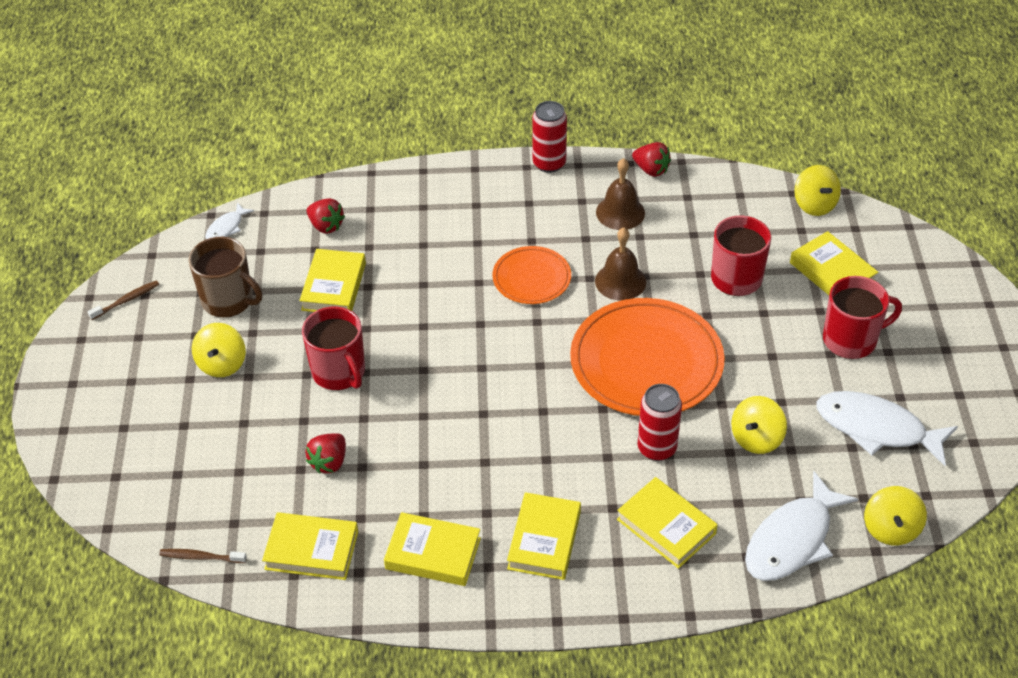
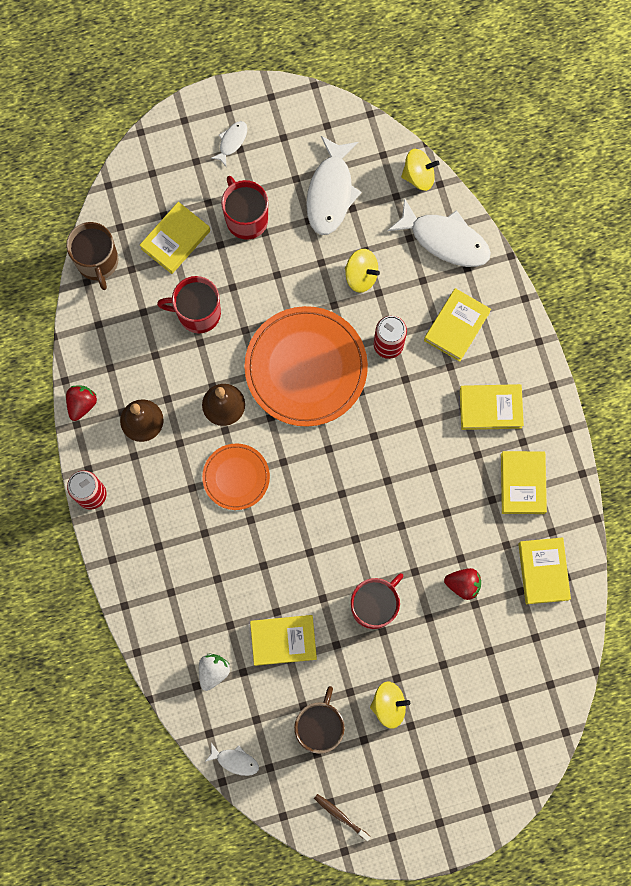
camera: 105 degrees left, 30 degrees up
(201, 557) = (570, 650): brown toothbrush -> none
(326, 226) = (213, 671): red strawberry -> white strawberry
(814, 204) = (98, 262): yellow spinning top -> brown mug
(957, 343) = (231, 142): none -> white fish

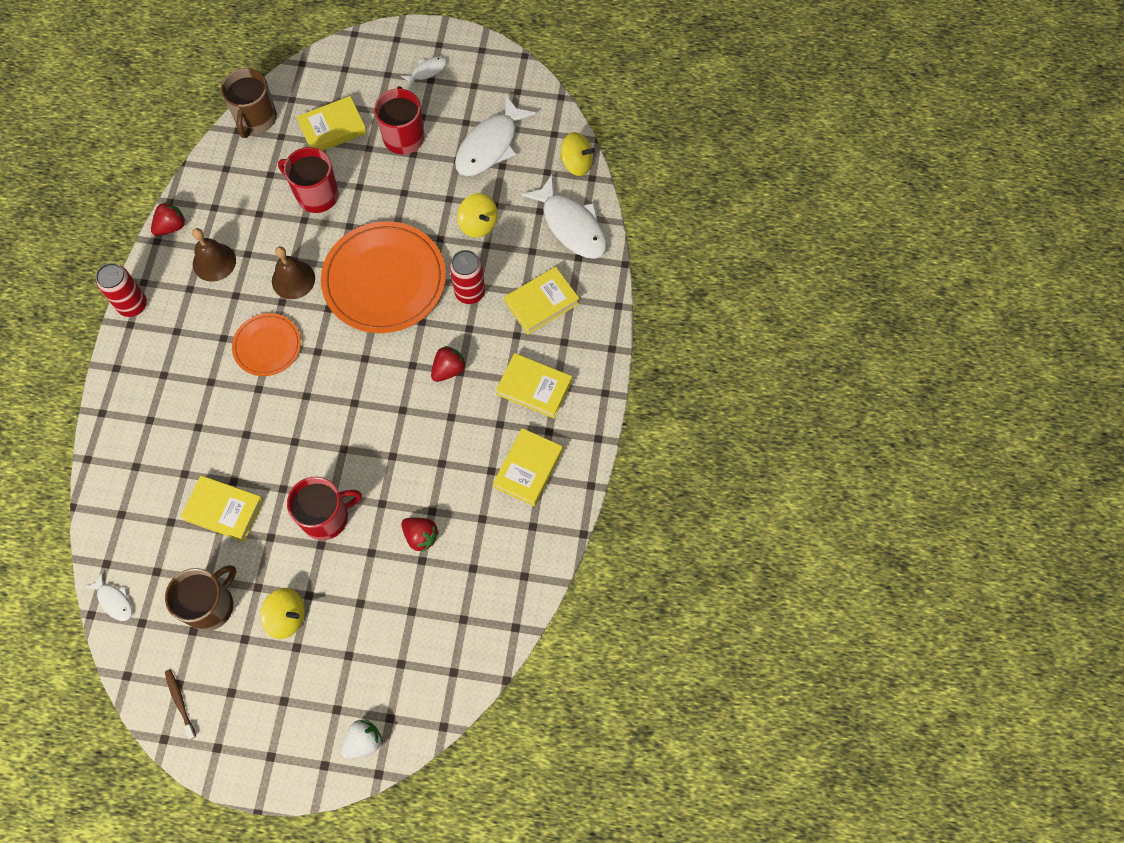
camera: 25 degrees right, 10 degrees down
(213, 671) = (144, 508): white strawberry -> white strawberry (363, 741)
(407, 426) = (448, 370): none -> red strawberry
(543, 571) = (504, 559): yellow book -> none

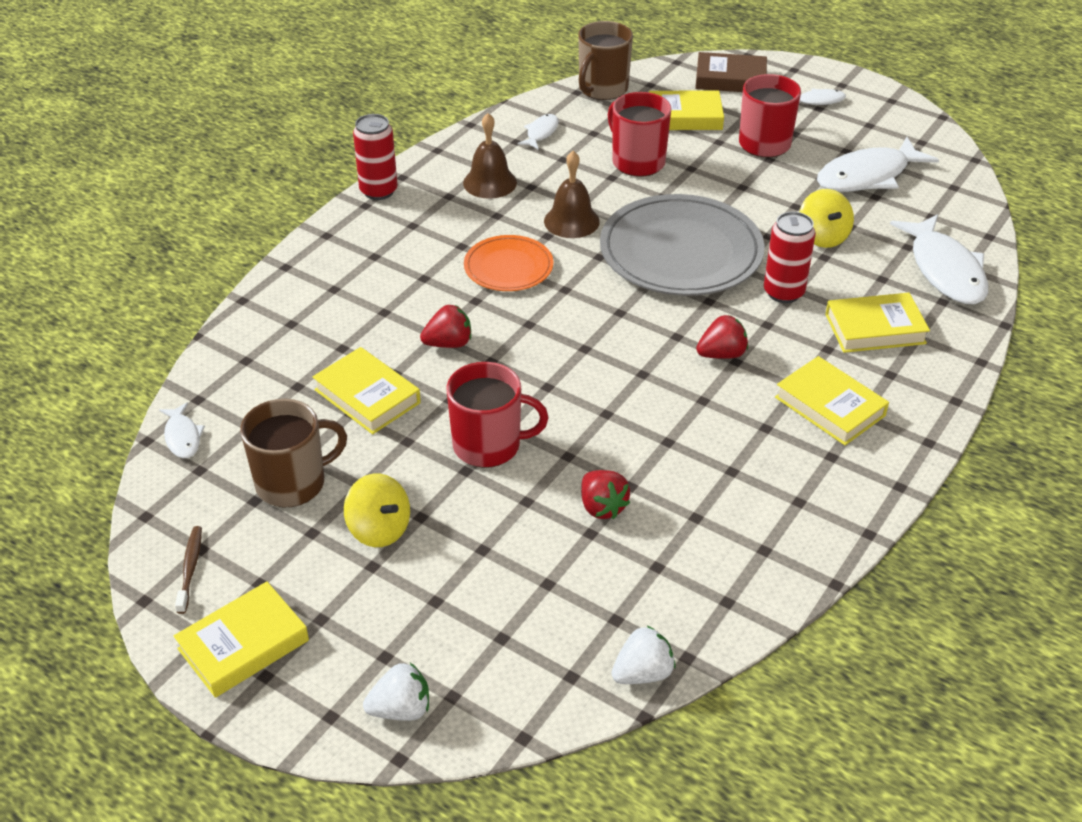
camera: 25 degrees right, 25 degrees down
(171, 227) = (460, 143): red strawberry -> red strawberry (448, 343)
(229, 190) = (541, 133): none -> white fish
(351, 69) = (730, 79): none -> brown book
(384, 280) = (681, 252): orange plate -> grey plate
(494, 650) = (642, 673): none -> white strawberry
(528, 469) = (785, 486): yellow book -> yellow book (243, 645)
(576, 163) = (973, 219): yellow spinning top -> none

